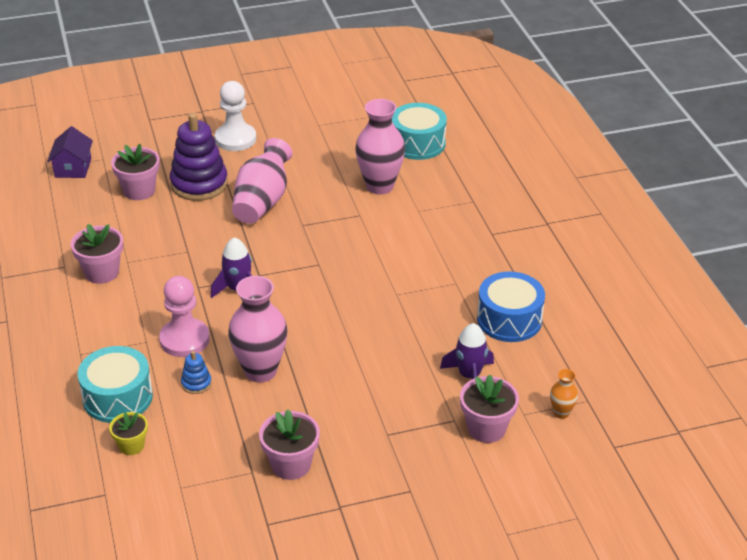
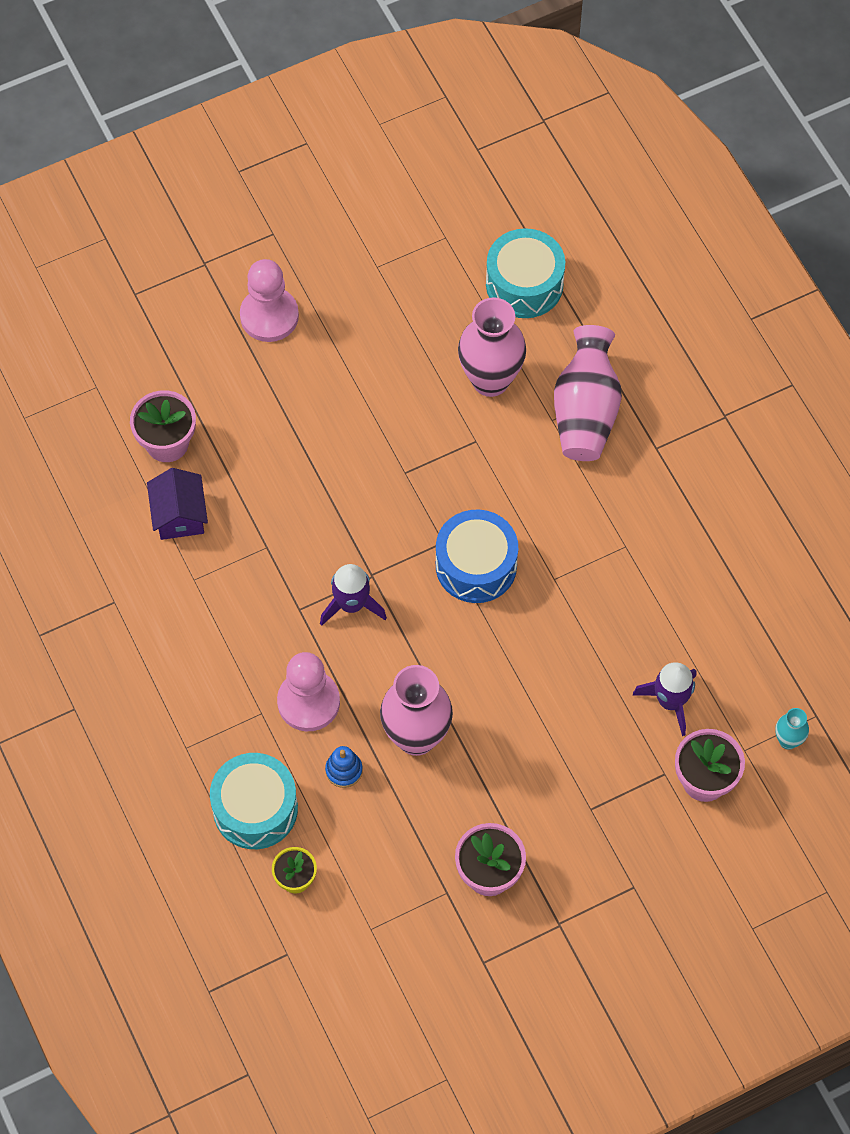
camera: 10 degrees left, 25 degrees up
(73, 168) = (61, 412): purple house -> purple house (179, 515)
(102, 272) = (167, 604): pink flower pot -> none
(199, 184) = (245, 416): purple stacking toy -> none
(235, 139) = (269, 316): white pawn -> pink pawn
(262, 201) = (340, 436): pink vase -> pink vase (585, 411)
(509, 319) = (703, 599): blue drum -> blue drum (476, 565)
(561, 413) = (788, 740): orange vase -> turquoise vase

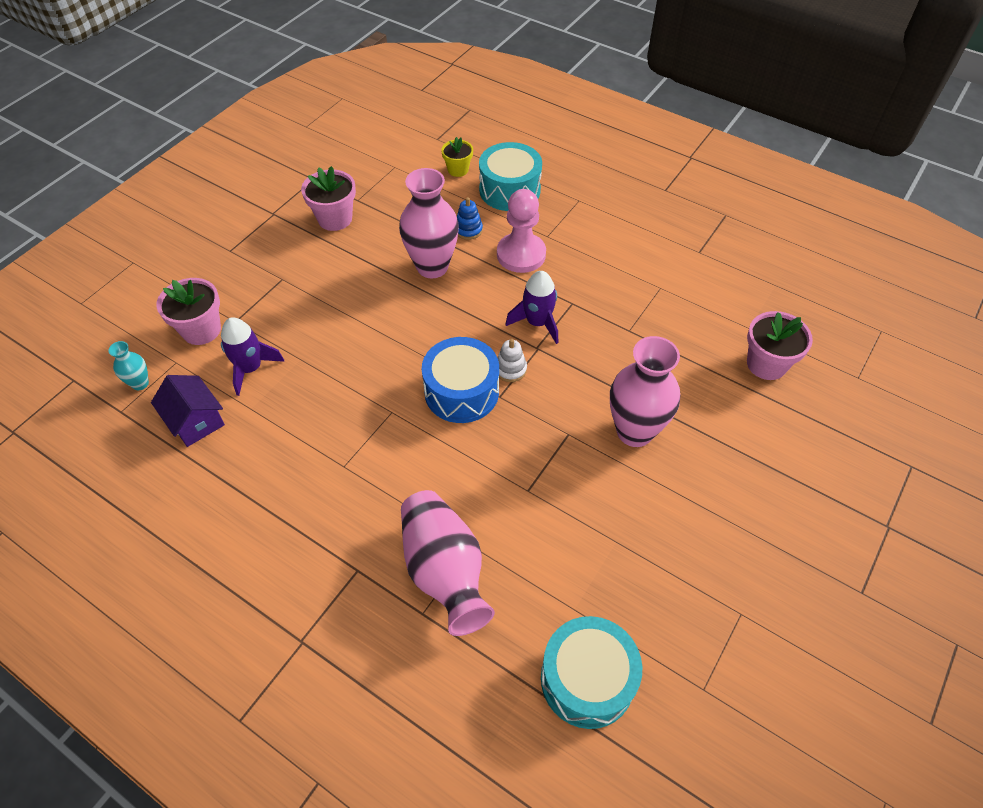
camera: 150 degrees right, 10 degrees down
(179, 515) = (709, 321): purple house -> purple house (195, 421)
(269, 316) = (789, 507): pink pawn -> none
(414, 565) = (510, 369): none -> white stacking toy
(490, 380) = (552, 554): pink vase -> pink vase (634, 431)

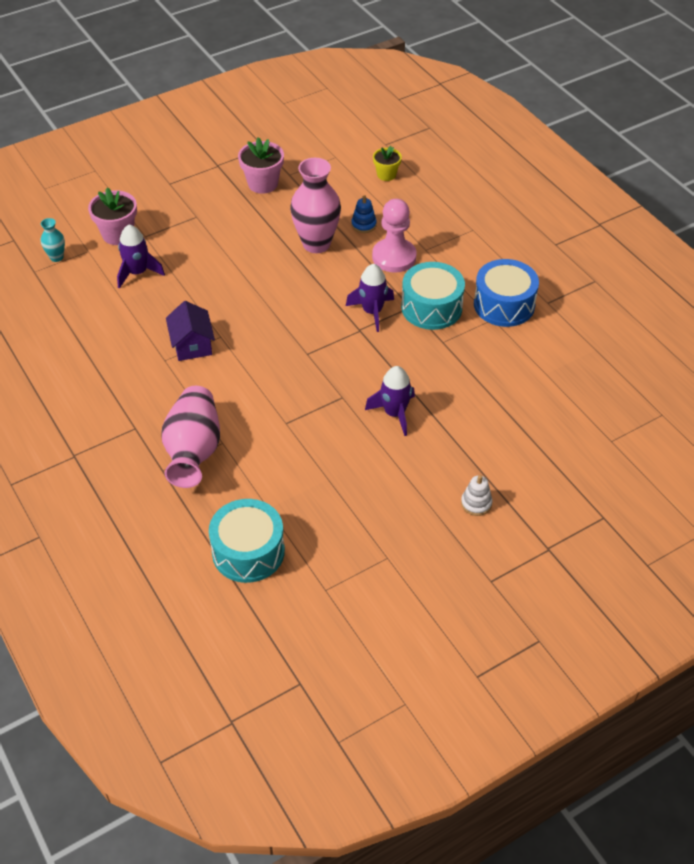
camera: 25 degrees right, 5 degrees down
(195, 421) = (80, 295): purple house -> purple house (192, 344)
(461, 392) = (280, 340): blue drum -> blue drum (504, 305)
(509, 190) = (419, 204): turquoise drum -> turquoise drum (431, 307)
(510, 369) = (328, 338): white stacking toy -> white stacking toy (476, 503)
(634, 431) = (394, 413): pink vase -> purple rocket
(766, 364) = (539, 404): pink flower pot -> none

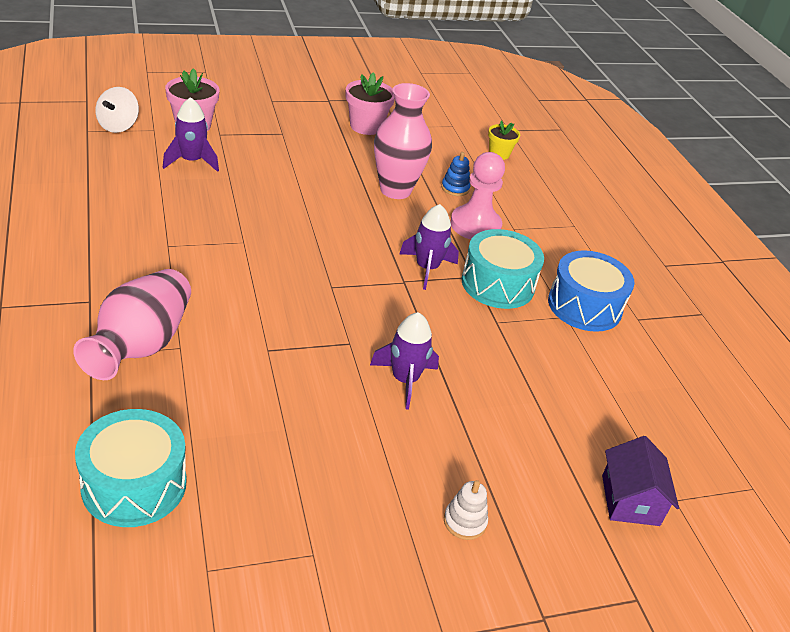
camera: 10 degrees right, 10 degrees down
(56, 257) = (118, 126): turquoise vase -> white spinning top
(192, 344) = (207, 240): purple house -> purple house (630, 500)

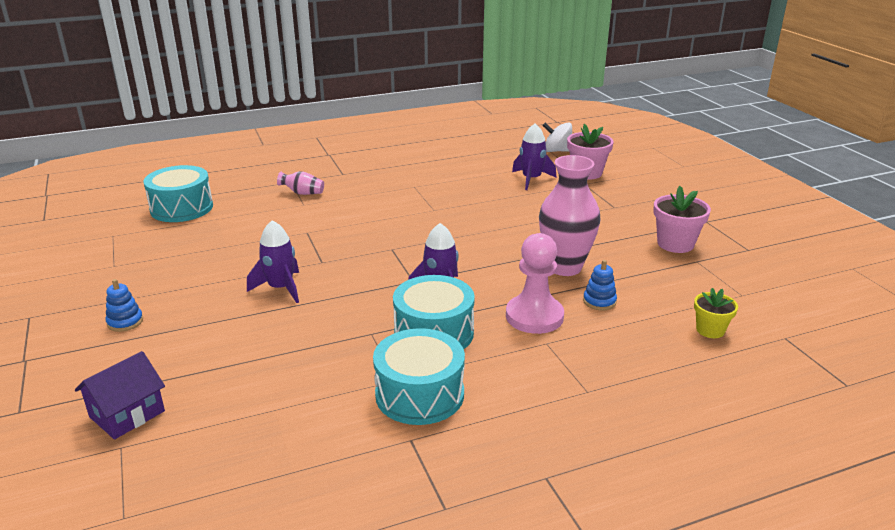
camera: 90 degrees right, 10 degrees down
(140, 345) = (302, 193): pink vase -> pink vase, size x0.47
(464, 522) = (125, 322): white stacking toy -> blue stacking toy
(584, 306) = (419, 394): blue drum -> turquoise drum
(630, 500) = (127, 414): purple house -> purple house turned 45 degrees counterclockwise

